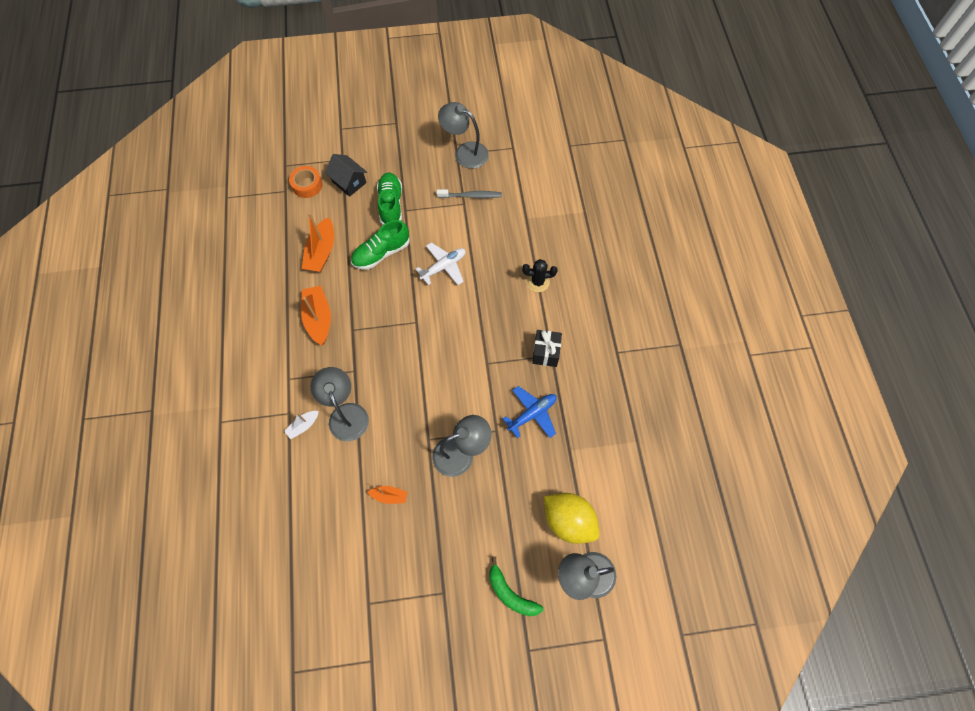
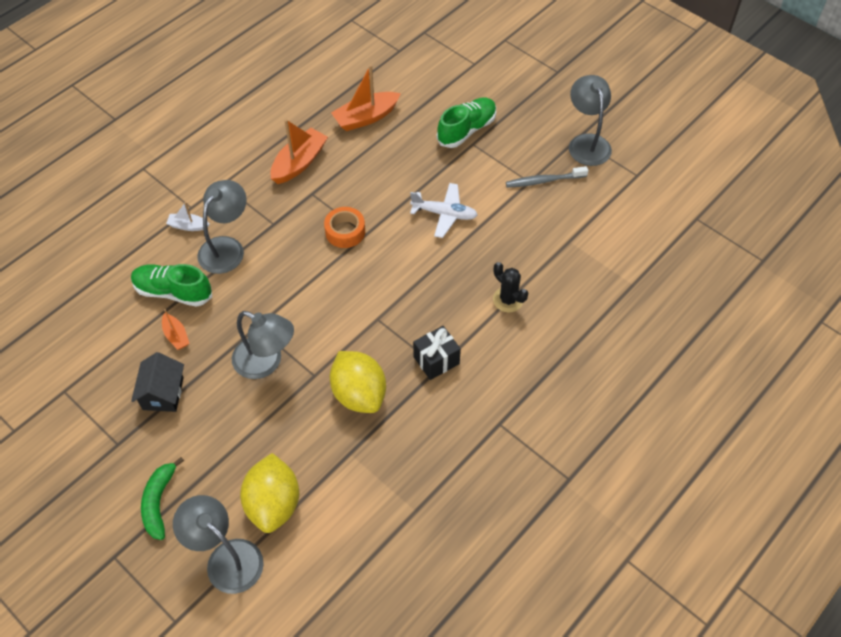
camera: 50 degrees right, 10 degrees down
(307, 185) = (421, 60): orange tape -> orange tape (345, 232)
(349, 182) = (456, 85): black house -> black house (163, 393)
(381, 253) = (409, 159): green shoe -> green shoe (173, 292)
(471, 196) = (544, 181): grey toothbrush -> grey toothbrush turned 120 degrees clockwise
(532, 414) = (359, 394): blue plane -> yellow lemon

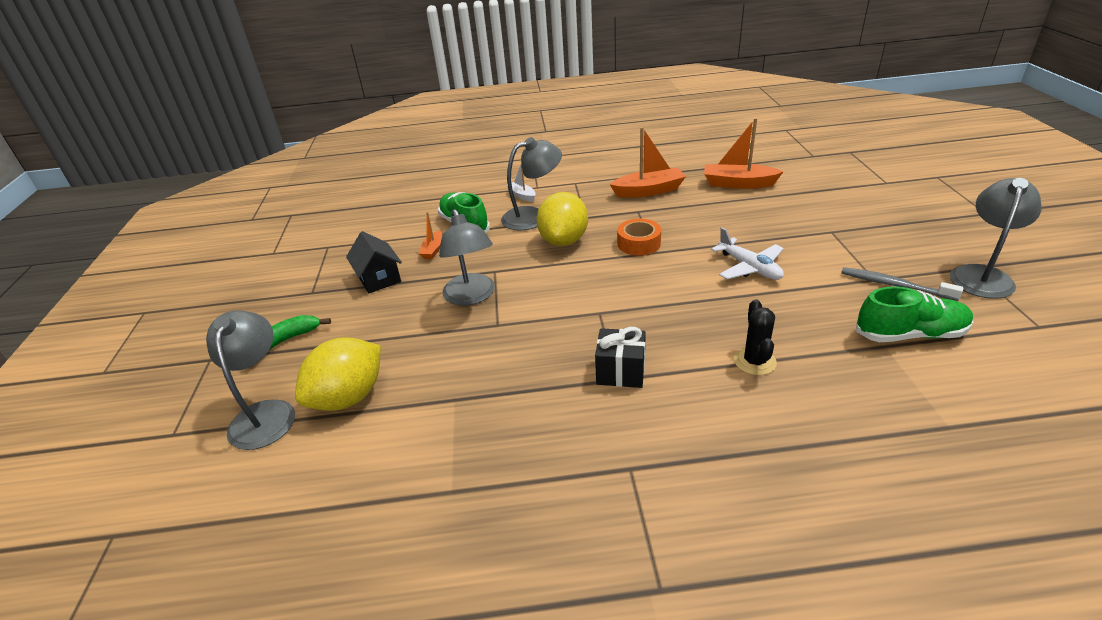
camera: 45 degrees right, 20 degrees down
(163, 393) = (379, 278): black house -> black house turned 75 degrees counterclockwise
(359, 394) = (517, 358): yellow lemon -> yellow lemon (564, 241)
(466, 130) = (834, 220): green shoe -> green shoe (910, 334)

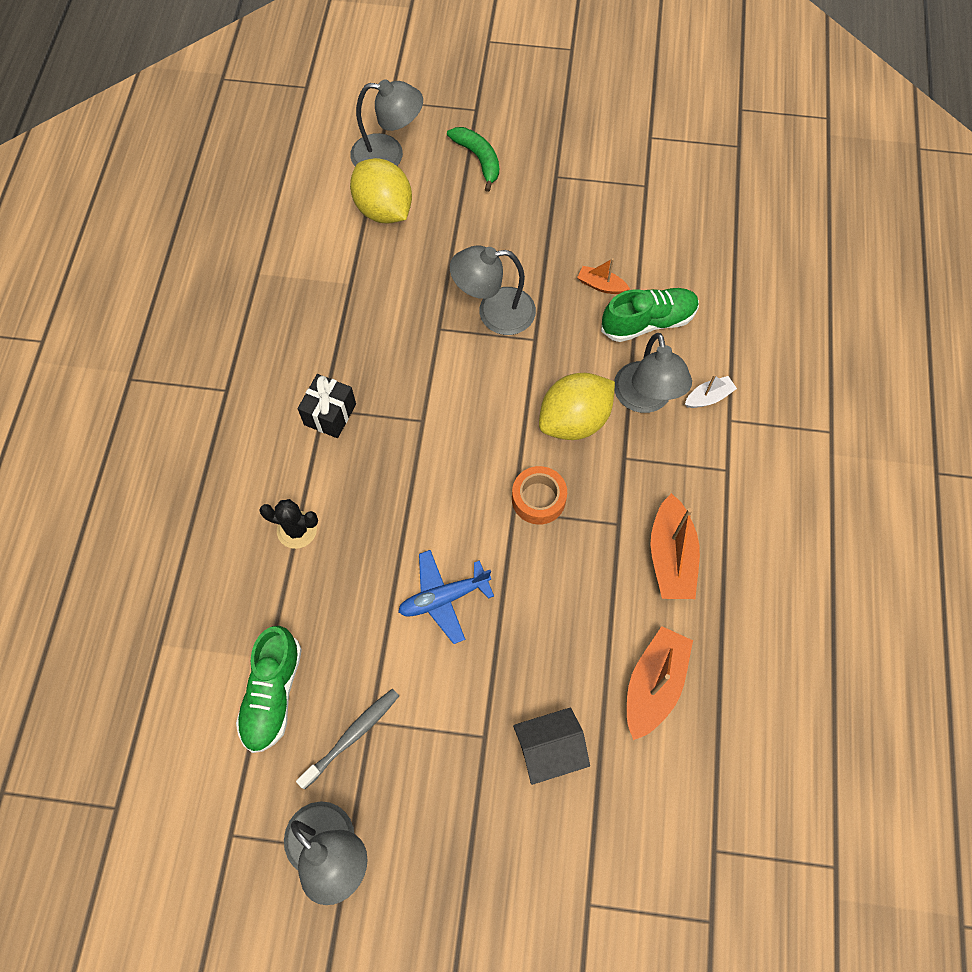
camera: 100 degrees right, 30 degrees up
(379, 278) = (560, 233): black house -> black house (549, 749)
(564, 241) = (574, 420): yellow lemon -> yellow lemon turned 60 degrees counterclockwise
(749, 267) = (444, 598): white plane -> blue plane

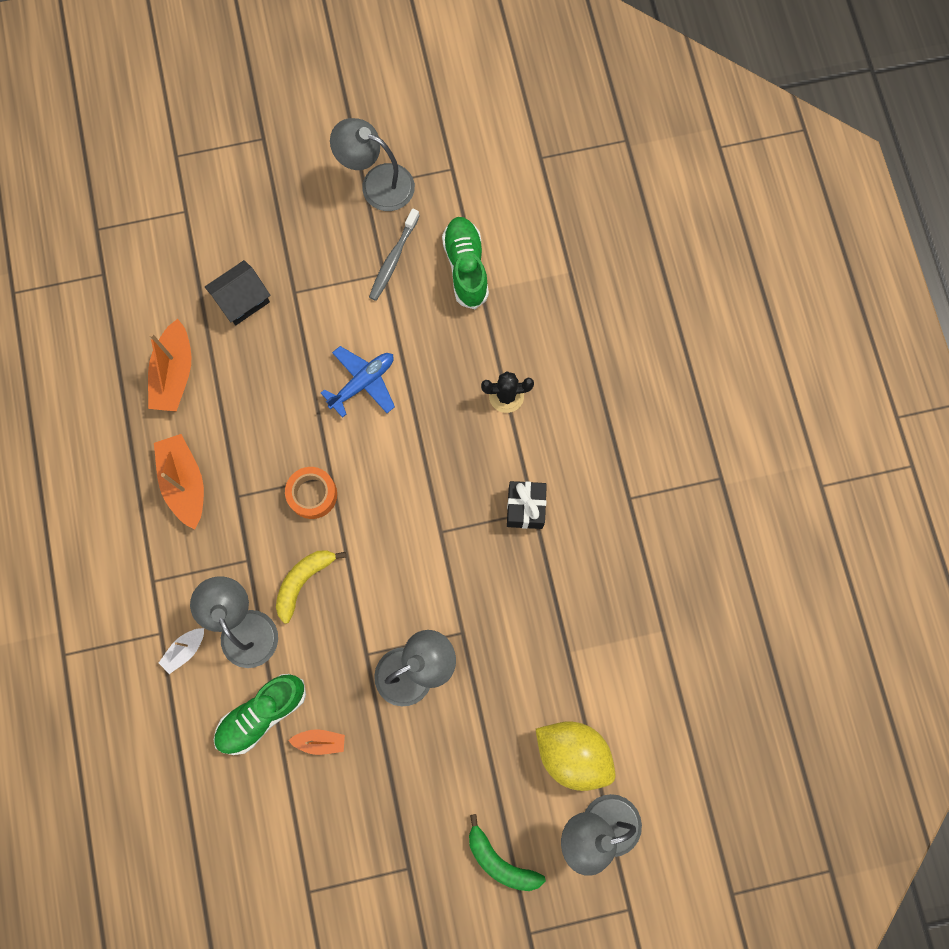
camera: 160 degrees right, 10 degrees up
(574, 420) = (303, 581): yellow lemon -> yellow banana

